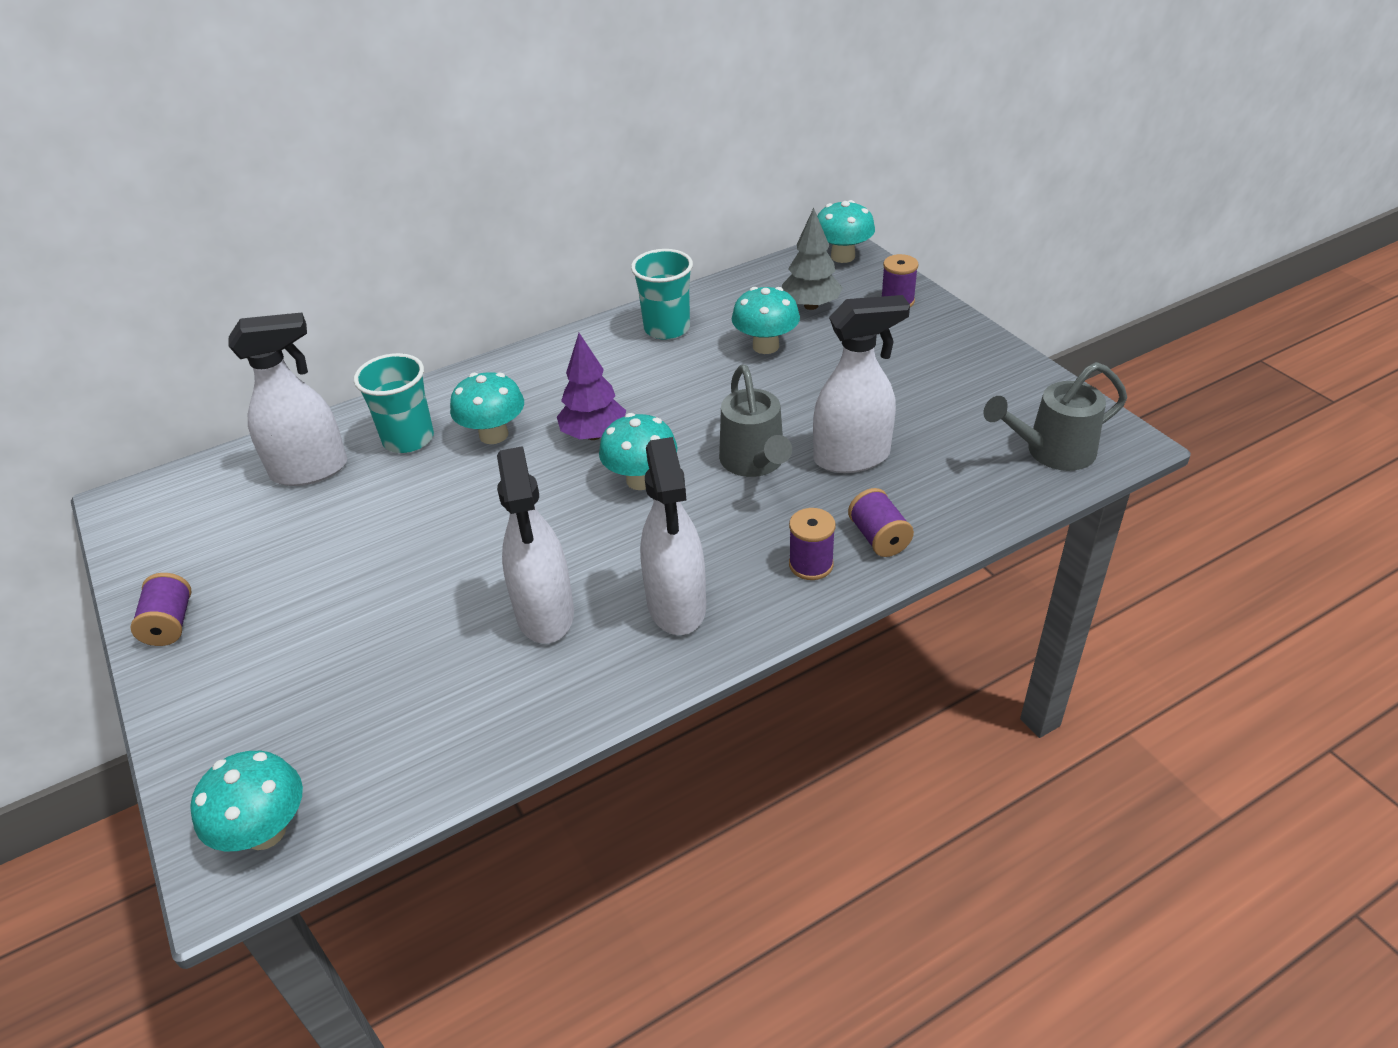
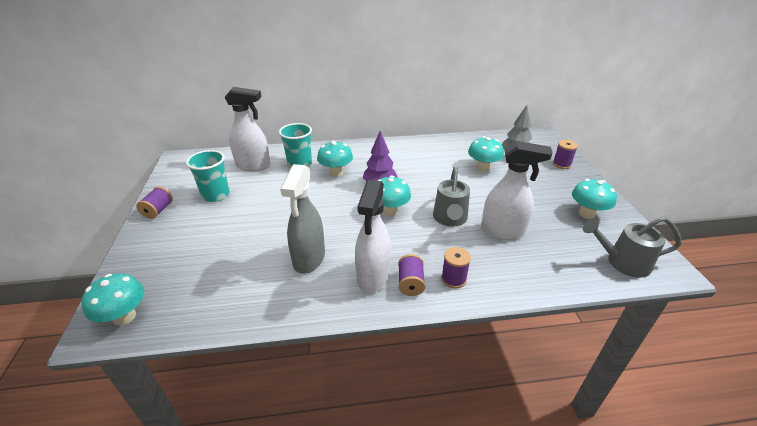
camera: 20 degrees right, 5 degrees down
(545, 614) = (309, 259): white spray bottle -> grey spray bottle
(667, 328) = (439, 148): turquoise cup -> turquoise cup (216, 195)
(842, 256) = (541, 138): turquoise mushroom -> turquoise mushroom (587, 213)
(879, 538) = (498, 277): purple spool -> purple spool (410, 283)

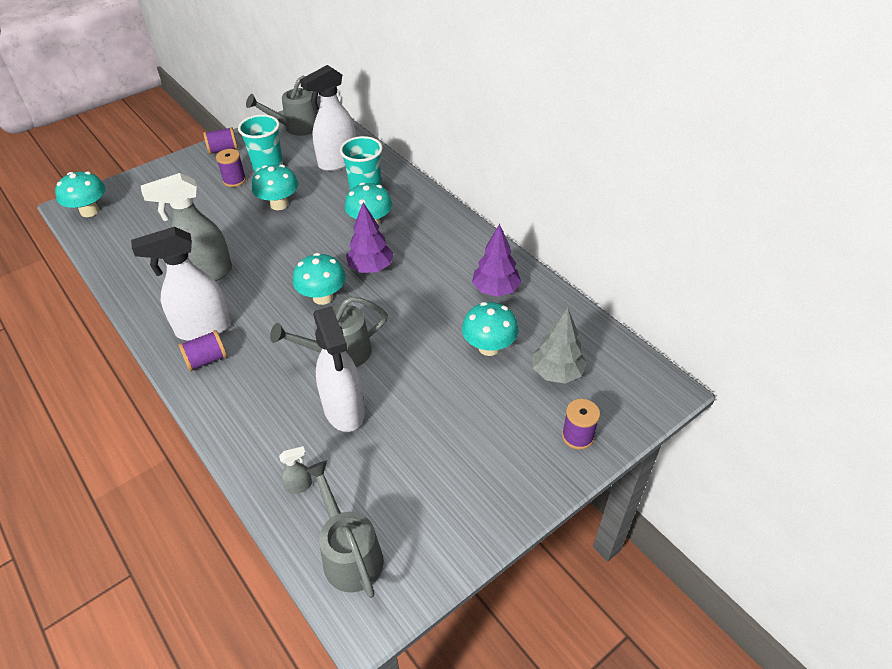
camera: 60 degrees right, 10 degrees up
(186, 170) = (296, 127): none -> grey watering can
(253, 166) = (337, 162): white spray bottle -> white spray bottle turned 75 degrees clockwise
(439, 152) = (495, 290): none -> purple tree
(453, 279) = (230, 391): purple spool -> purple spool (234, 180)
(560, 269) = (299, 486): none -> grey spray bottle
(587, 213) = (448, 494): turquoise mushroom -> turquoise mushroom (279, 204)

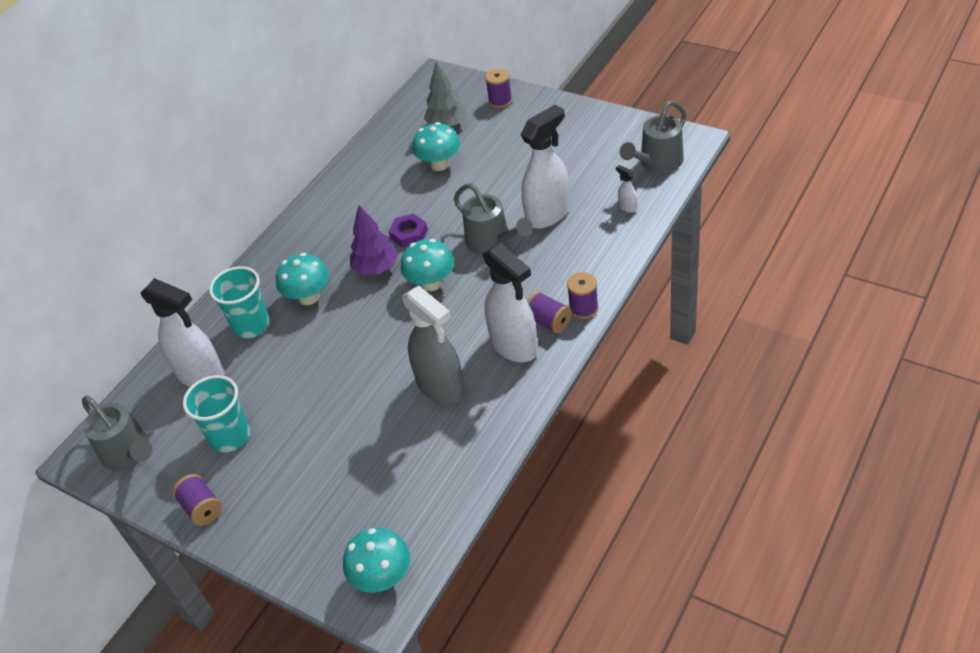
camera: 105 degrees left, 0 degrees up
(234, 180) = (267, 456): purple spool -> purple spool (583, 308)
(279, 204) = (301, 387): turquoise mushroom -> none
(299, 486) = (627, 207): grey spray bottle -> white spray bottle
(398, 298) = (409, 234): none -> purple nut
(495, 290) = (370, 182): purple tree -> none

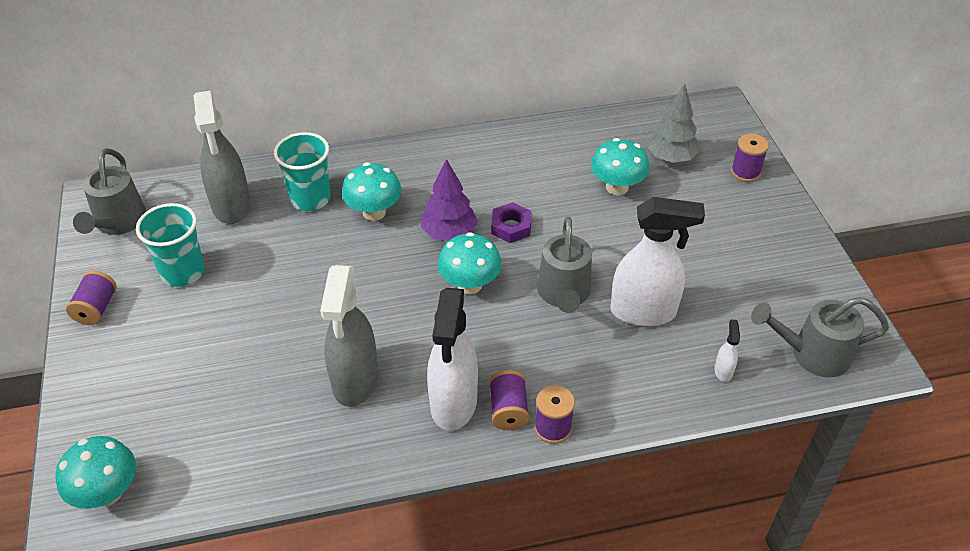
camera: 40 degrees right, 0 degrees up
(201, 375) = (231, 206): white spray bottle -> grey spray bottle

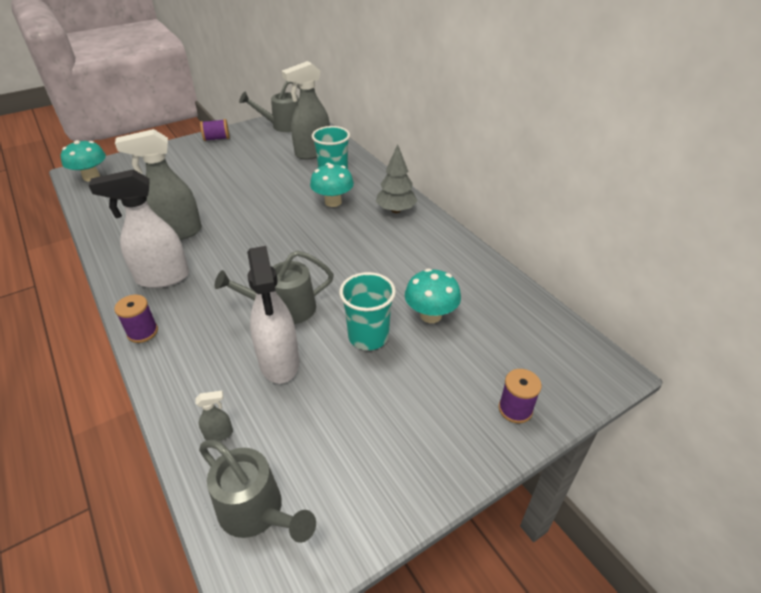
camera: 70 degrees right, 5 degrees down
(183, 272) = (252, 153): turquoise cup -> turquoise cup (368, 337)
(449, 233) = (327, 238): purple tree -> none
(470, 284) = (278, 259): turquoise mushroom -> none
(508, 410) = (158, 305): purple spool -> none
(511, 227) = (349, 265): purple nut -> none
(670, 158) = (496, 344): grey tree -> grey tree (396, 210)
(723, 371) = (219, 434): white spray bottle -> grey spray bottle
(811, 354) = (257, 512): grey watering can -> grey watering can turned 150 degrees clockwise

